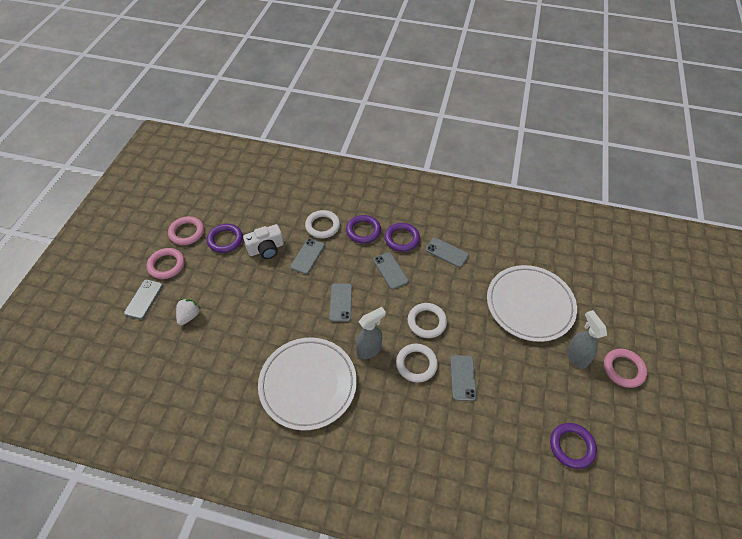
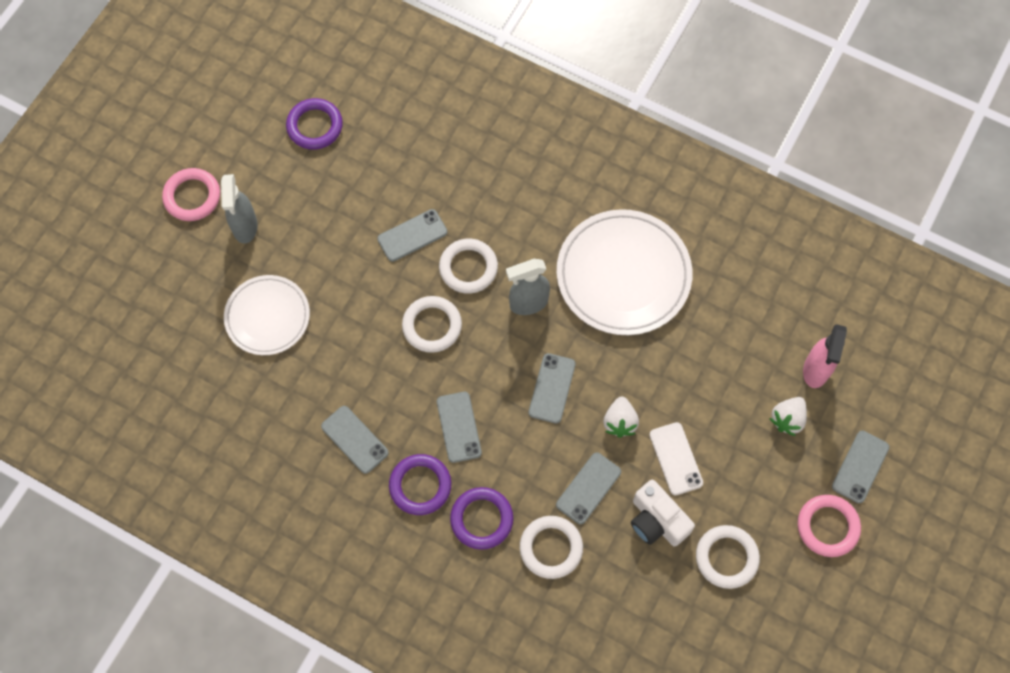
camera: 165 degrees left, 15 degrees up
(169, 349) = (815, 370): none -> pink spray bottle
(187, 232) = (795, 592): pink ring -> none
(225, 240) = (726, 557): purple ring -> white ring
(258, 280) = (676, 458): none -> white phone
(266, 249) = (657, 520): white camera -> white camera turned 120 degrees counterclockwise
(295, 293) = (620, 422): none -> white strawberry
(462, 377) = (412, 235): grey phone -> grey phone turned 45 degrees clockwise
(530, 305) = (267, 317): white plate -> white plate, size x0.63

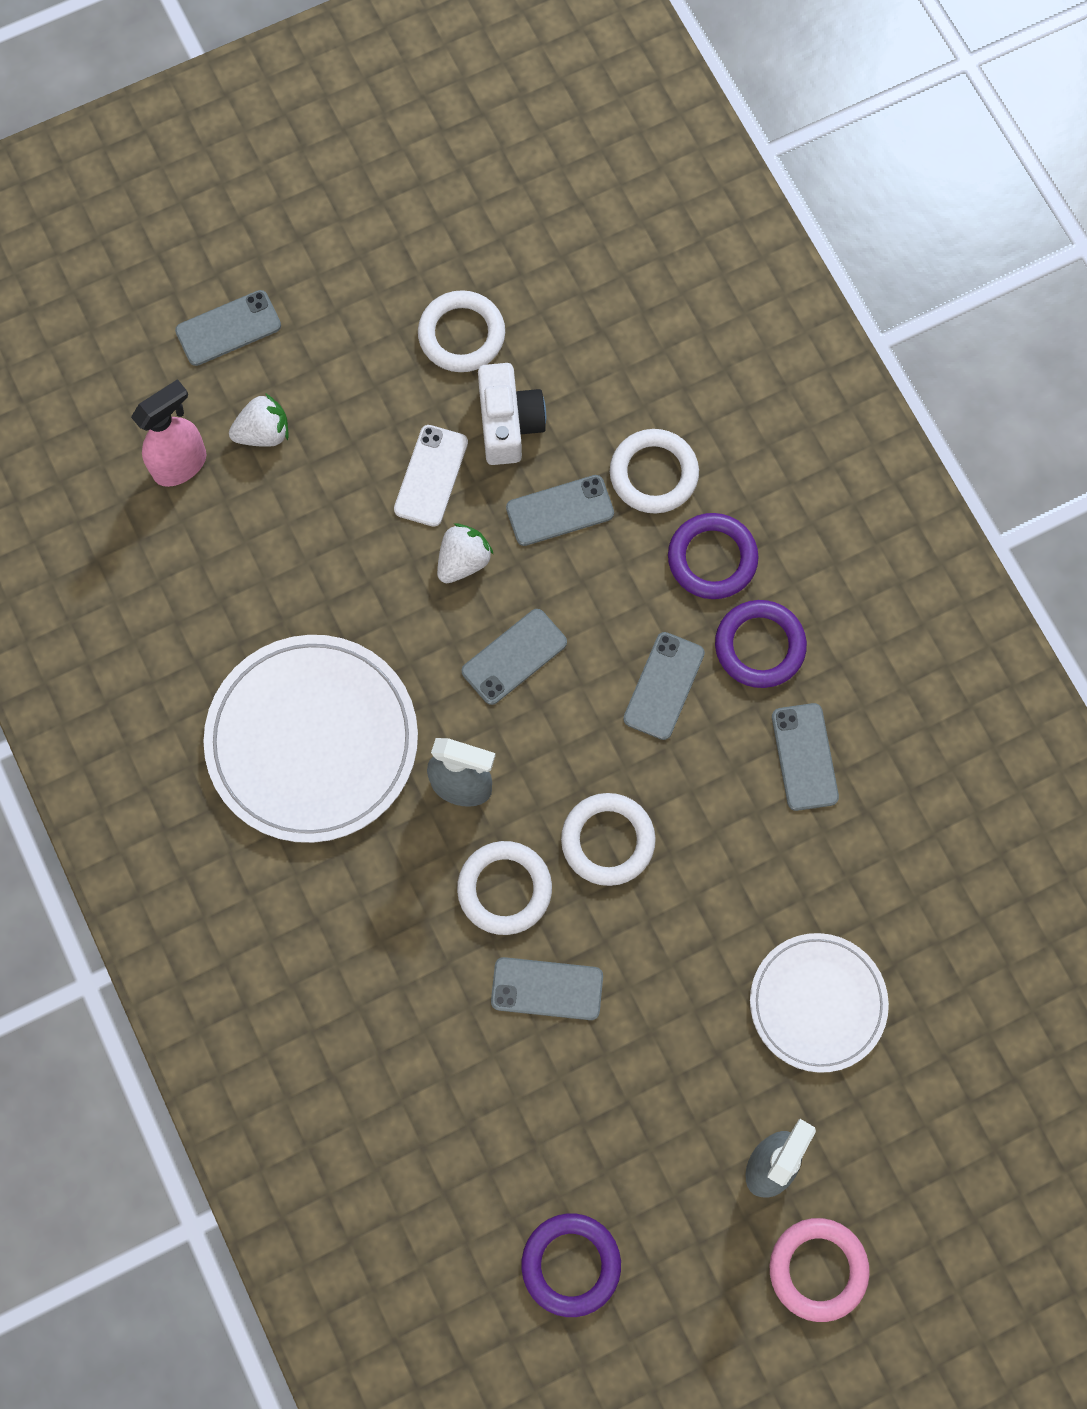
camera: 145 degrees left, 5 degrees up
(827, 527) = (322, 292): pink ring -> none

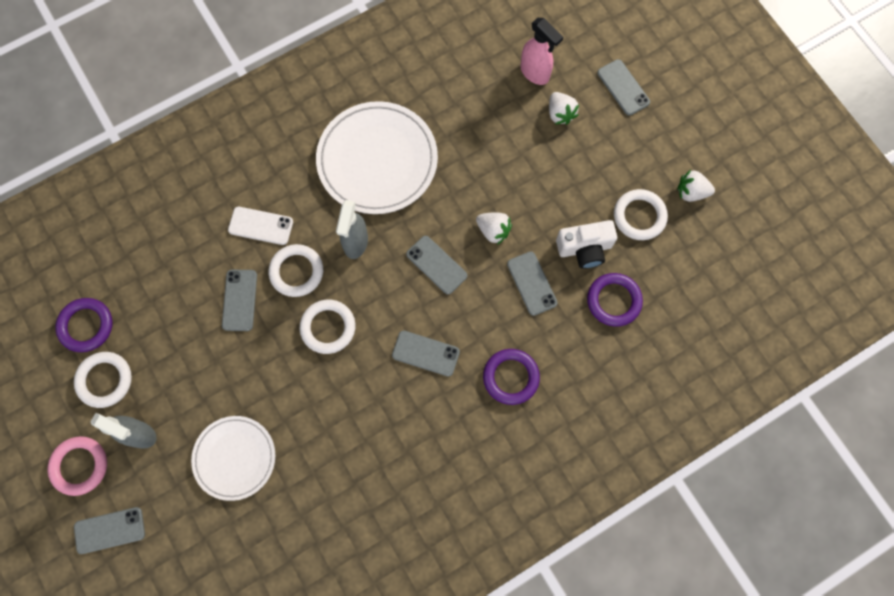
camera: 85 degrees right, 0 degrees up
(429, 252) = (691, 192): none -> white strawberry
(431, 476) = (545, 207): white phone -> white phone (261, 226)
(653, 474) = (563, 337): white ring -> white ring (104, 380)
(759, 646) = (456, 410): purple ring -> purple ring (613, 301)
(804, 757) = (387, 442): grey phone -> grey phone (110, 530)

